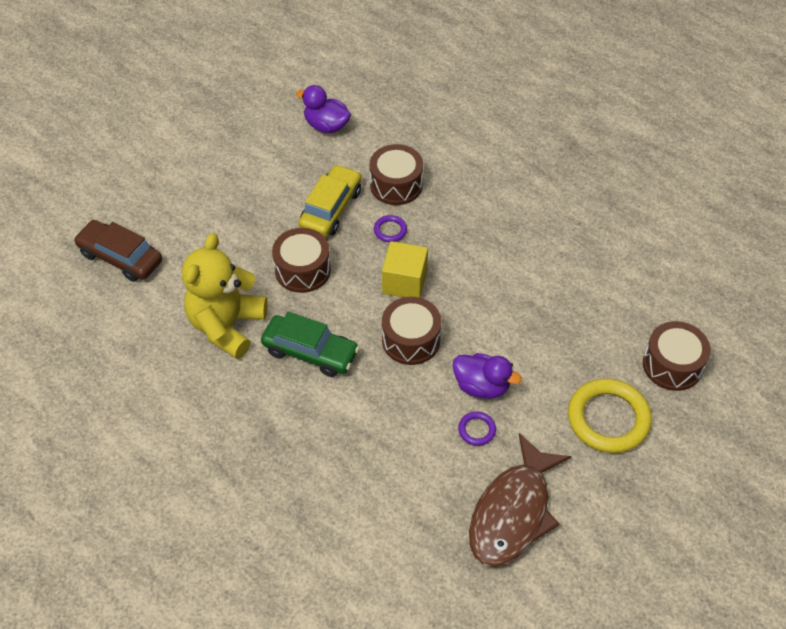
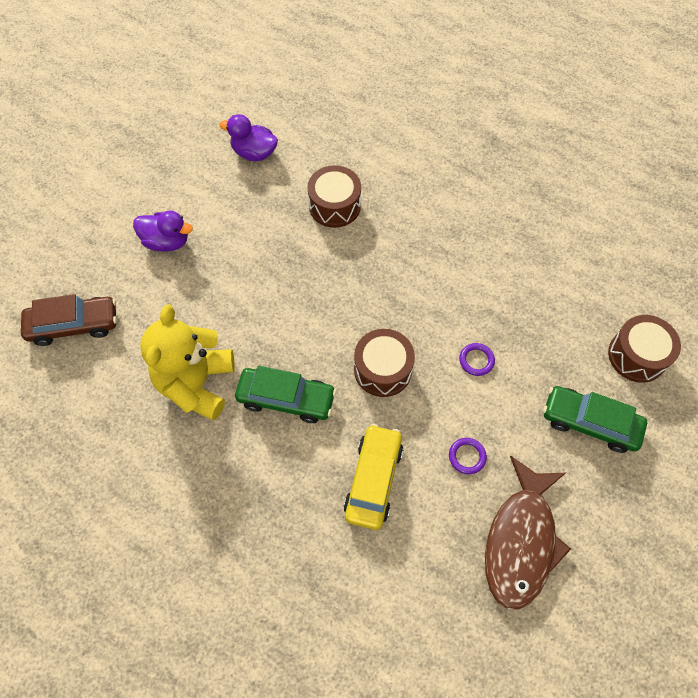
camera: 10 degrees left, 10 degrees up
(120, 257) = (74, 325): brown car -> brown car turned 150 degrees clockwise
(302, 270) = (261, 310): brown drum -> none
(331, 209) = (276, 240): yellow car -> yellow car (373, 480)
(390, 230) = (338, 255): purple ring -> purple ring (476, 360)
(404, 282) = (364, 308): yellow cube -> none
(482, 386) = (462, 408): purple duck -> purple duck (167, 241)
(608, 419) = (590, 423): yellow ring -> green car

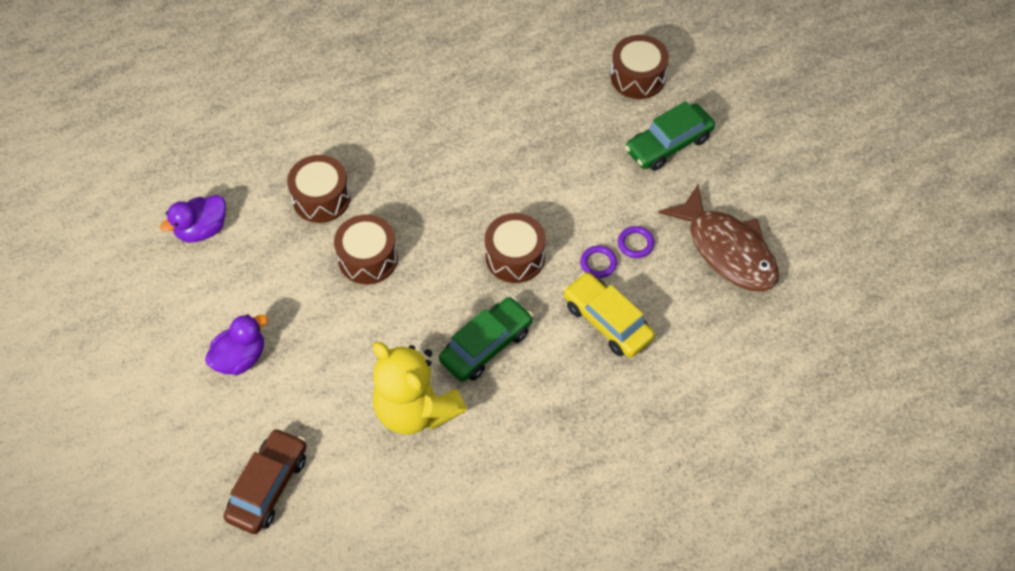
camera: 55 degrees left, 5 degrees down
(305, 268) = (368, 258): none -> brown drum
(476, 360) = (559, 185): purple ring -> purple ring (598, 263)

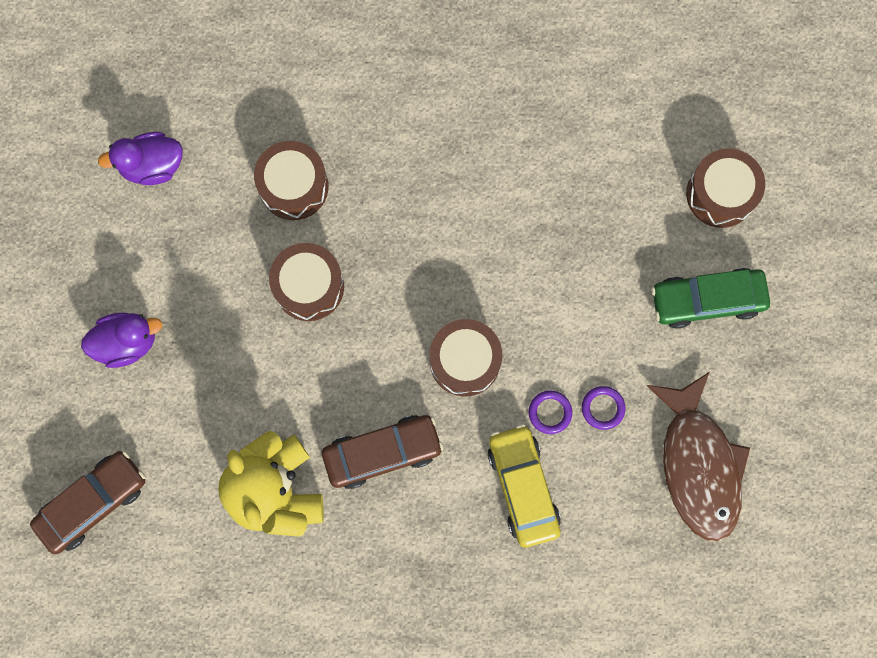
camera: 25 degrees right, 20 degrees up
(486, 345) = (382, 452): green car -> brown car

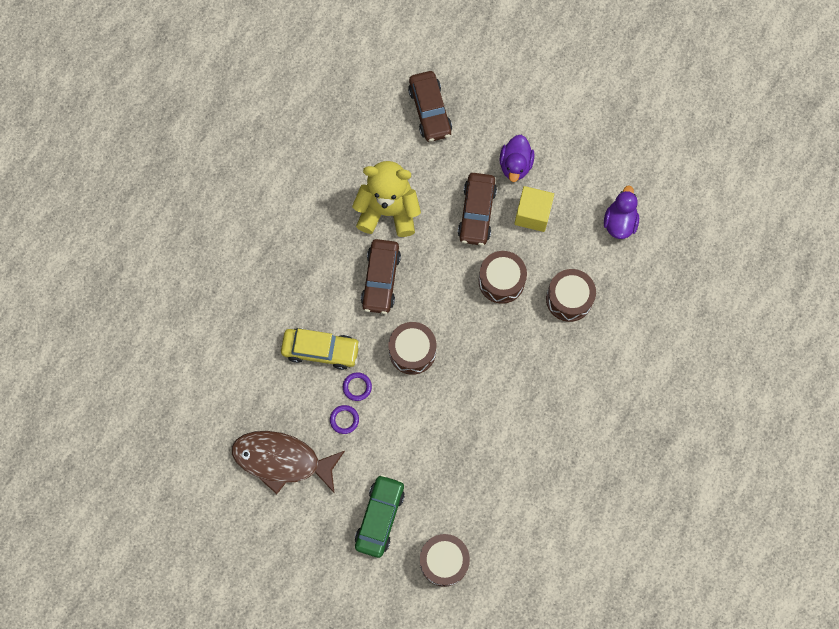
camera: 115 degrees right, 5 degrees down
(191, 286) = (532, 214): none -> yellow cube
(223, 364) = (476, 213): none -> brown car

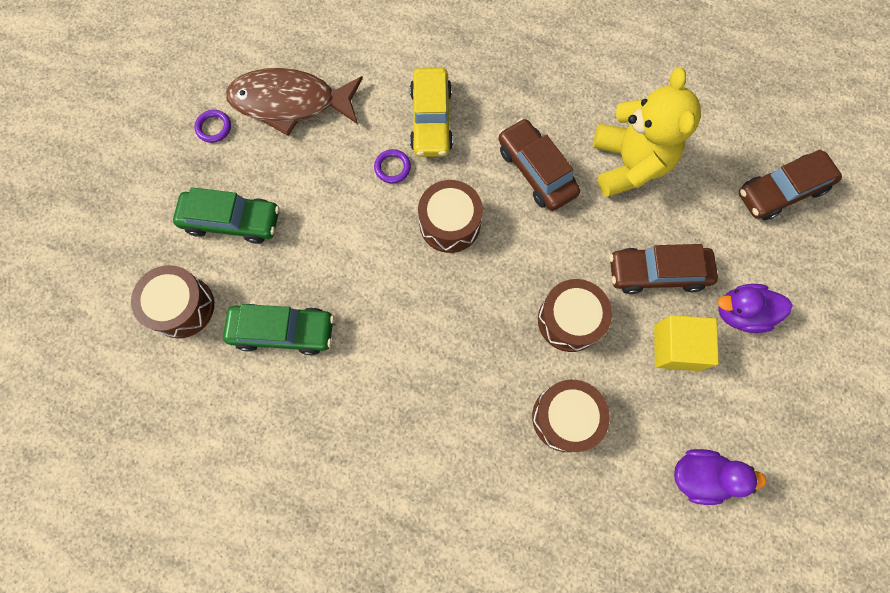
camera: 80 degrees right, 0 degrees up
(282, 460) = (290, 103): brown fish -> brown fish turned 90 degrees counterclockwise
(344, 420) = (349, 160): purple ring -> purple ring (214, 127)
(381, 279) = (536, 171): brown car -> brown car turned 60 degrees clockwise
(476, 486) = (283, 331): none -> green car

